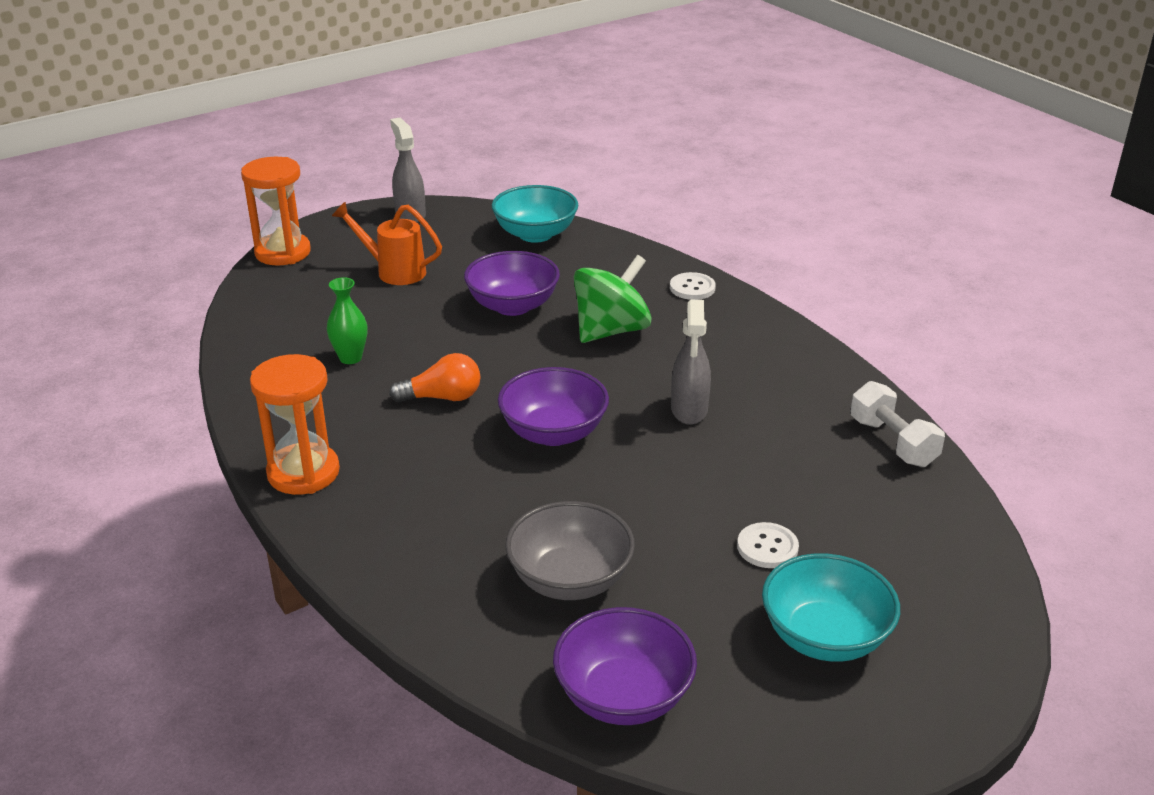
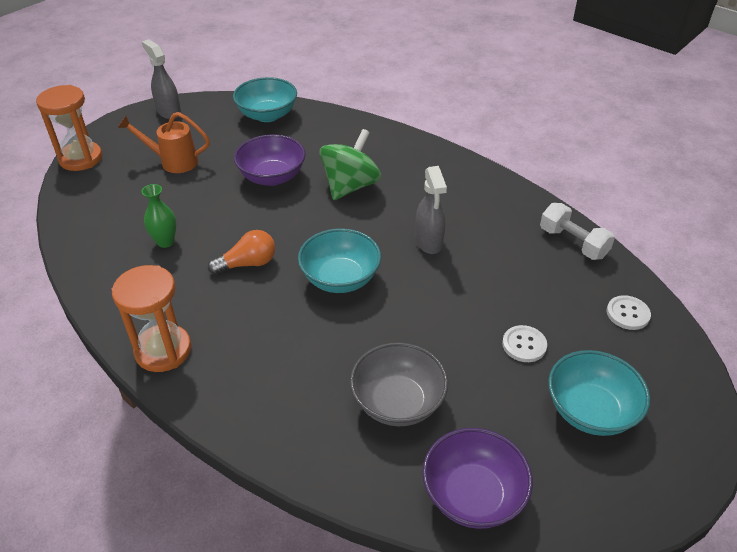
camera: 15 degrees left, 10 degrees up
(553, 432) = (340, 278): purple bowl -> turquoise bowl
(692, 288) = (394, 142): white button -> white button (627, 314)

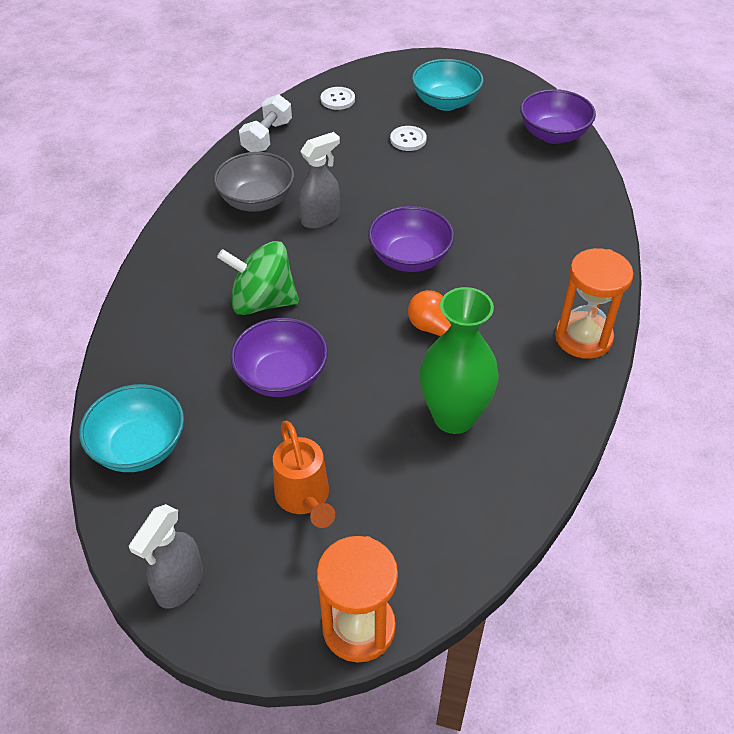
camera: 115 degrees left, 5 degrees up
(165, 242) = (454, 417): green vase -> green vase, size x1.92
(340, 278) = (410, 258): turquoise bowl -> purple bowl
(397, 402) = (513, 184): grey bowl -> grey bowl (257, 201)

